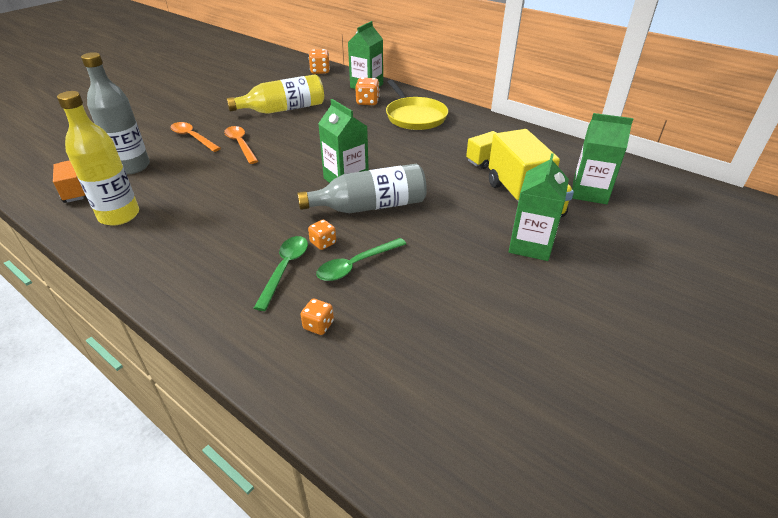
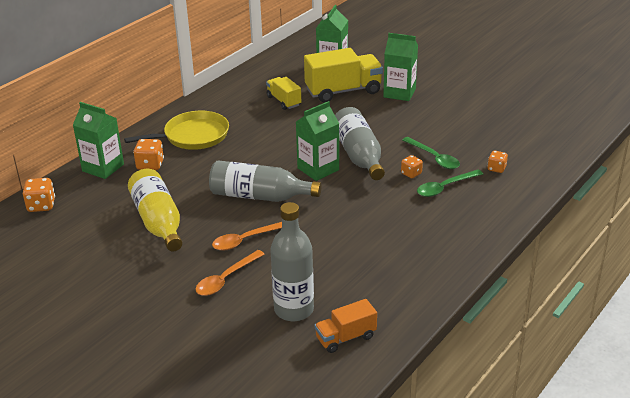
camera: 90 degrees left, 5 degrees down
(119, 215) = (388, 292): yellow bottle -> none
(285, 269) = (445, 187): green spoon -> green spoon turned 45 degrees counterclockwise
(305, 149) = (259, 196): none -> grey bottle

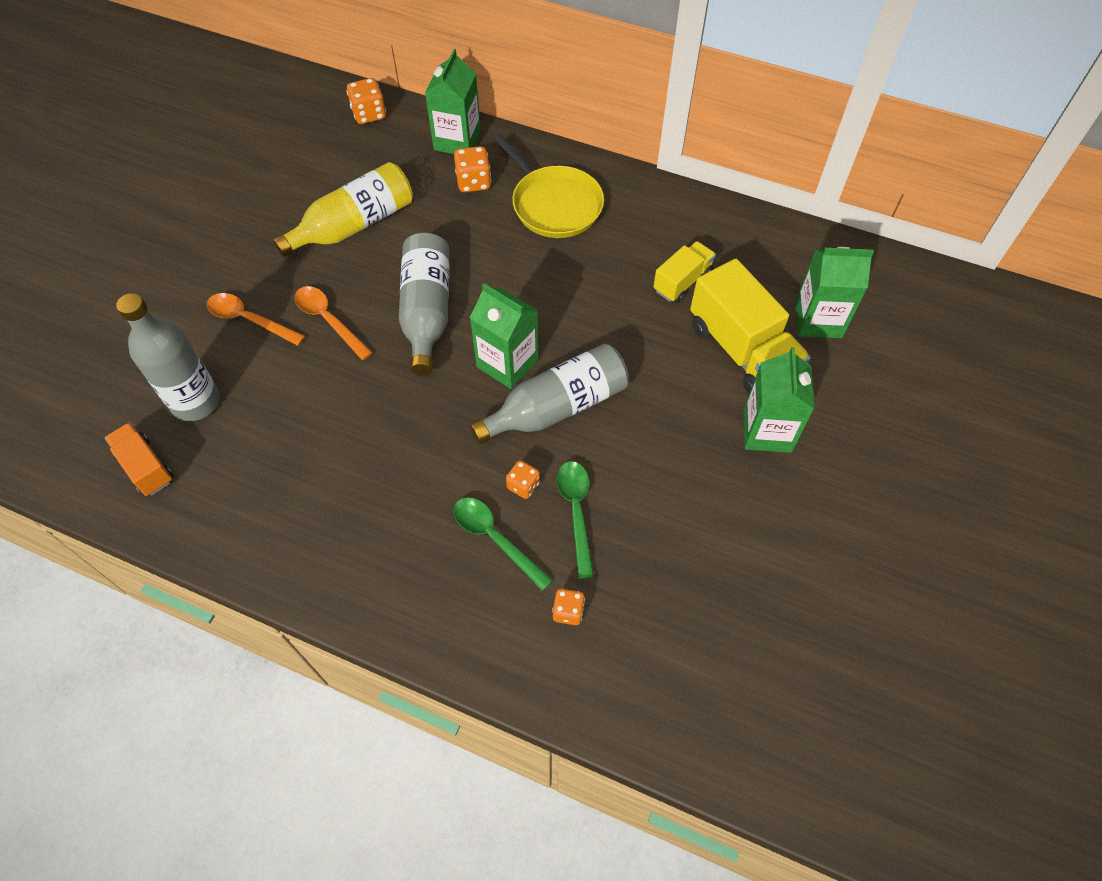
camera: 75 degrees right, 25 degrees up
(434, 158) = (576, 512): green spoon -> green spoon turned 135 degrees clockwise

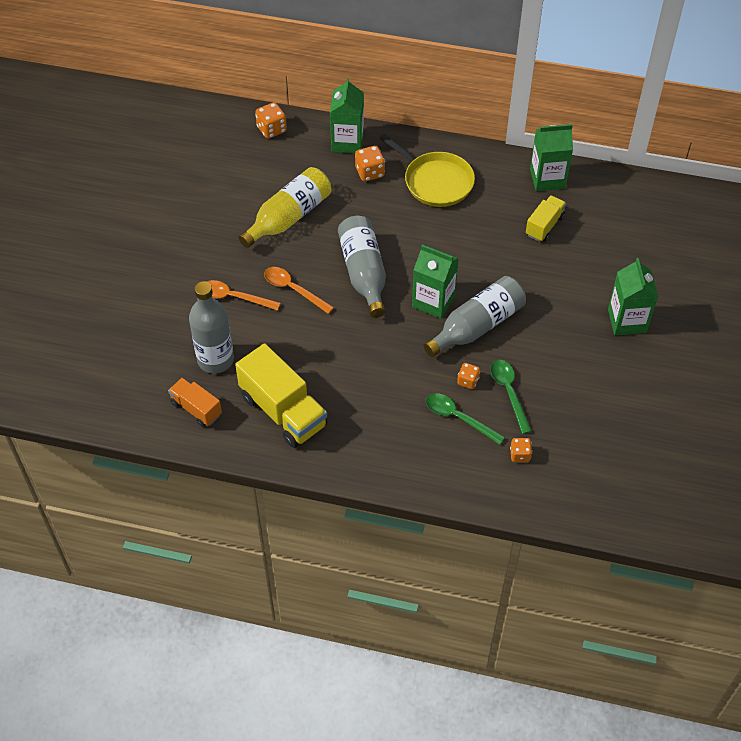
camera: 10 degrees left, 5 degrees down
(742, 350) = (598, 269): yellow truck -> yellow truck (283, 411)
(818, 320) = (647, 240): green carton -> green carton (547, 178)

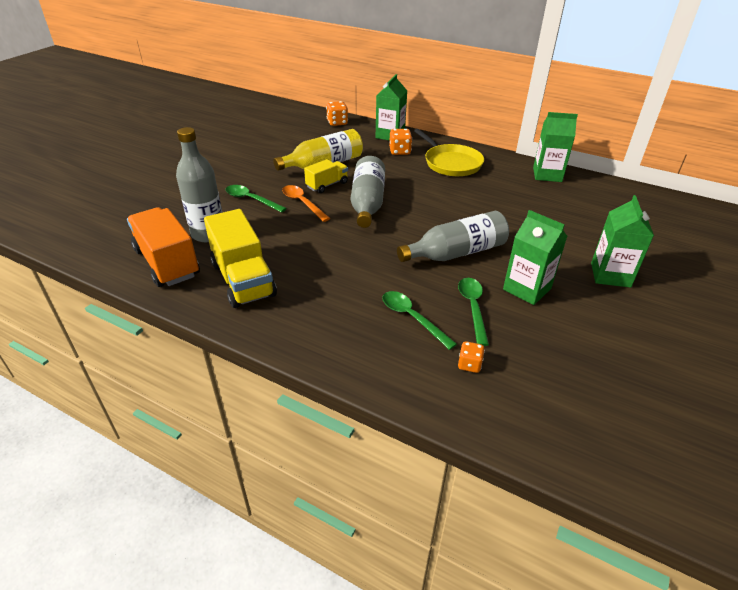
camera: 15 degrees right, 15 degrees down
(196, 409) = (167, 263): orange truck -> orange truck, size x1.79
(234, 297) = (251, 200): orange spoon -> green spoon
(433, 301) = (421, 230): green carton -> green carton (527, 289)
(468, 381) = (433, 291): orange dice -> none
(544, 226) = (538, 200): yellow truck -> yellow truck (327, 185)

